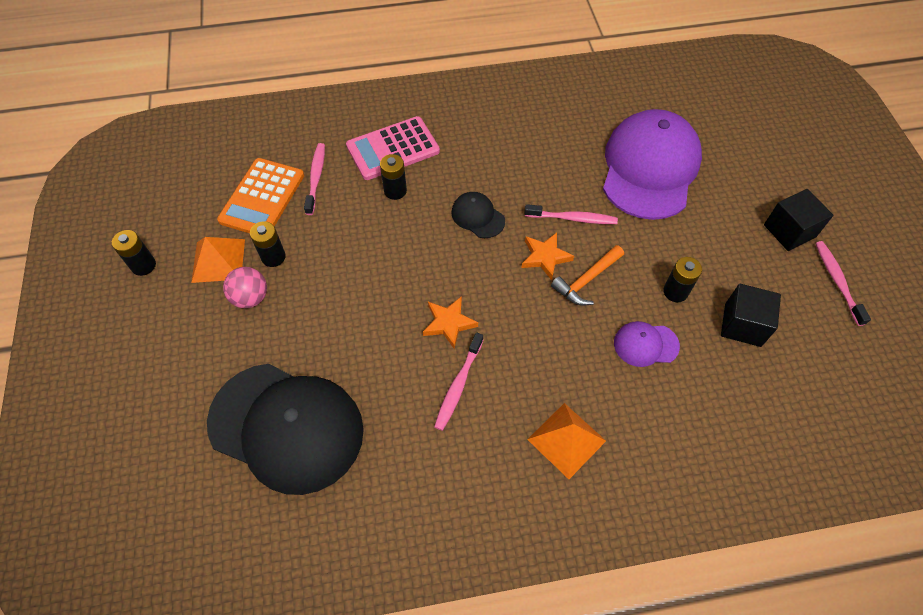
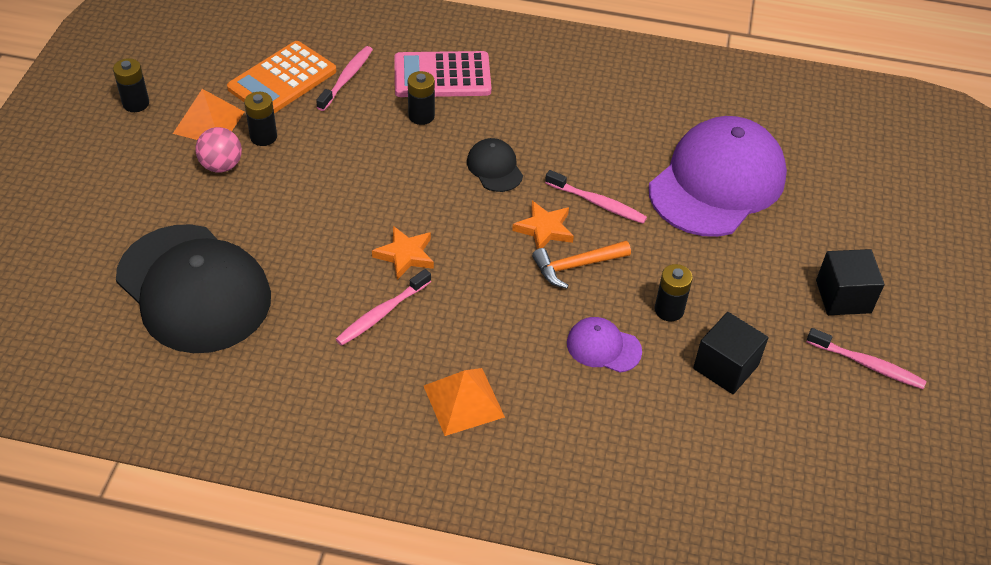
camera: 20 degrees right, 10 degrees down
(837, 281) = (867, 364): pink toothbrush -> pink toothbrush turned 105 degrees clockwise

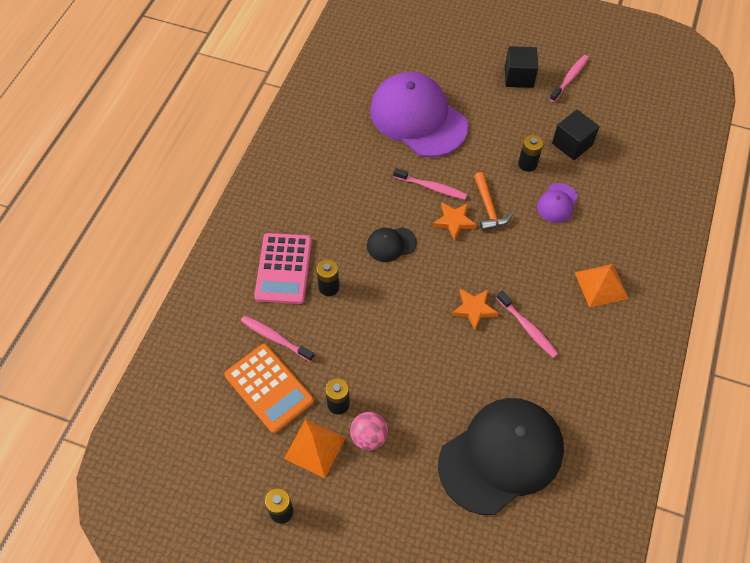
camera: 80 degrees left, 10 degrees up
(597, 203) = (431, 187): pink toothbrush -> pink toothbrush turned 75 degrees clockwise

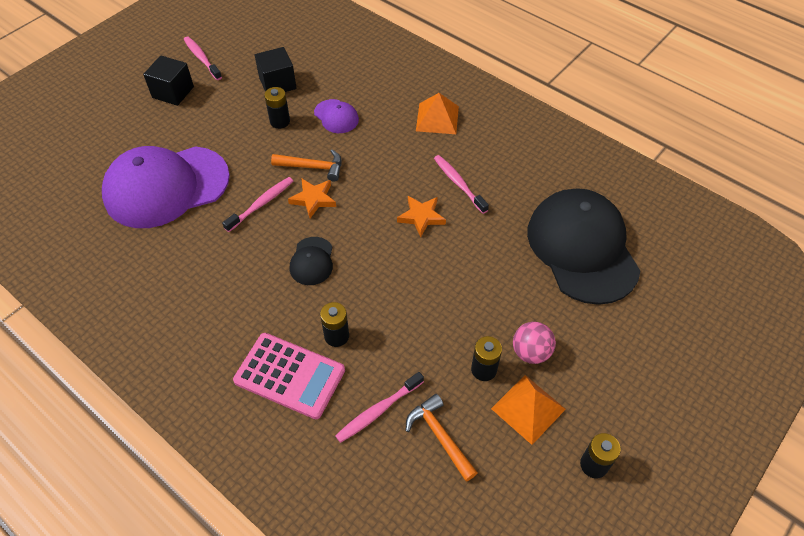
camera: 70 degrees left, 5 degrees down
(269, 388) = (440, 436): orange calculator -> orange hammer
(527, 328) = (458, 183): pink toothbrush -> pink toothbrush turned 105 degrees counterclockwise

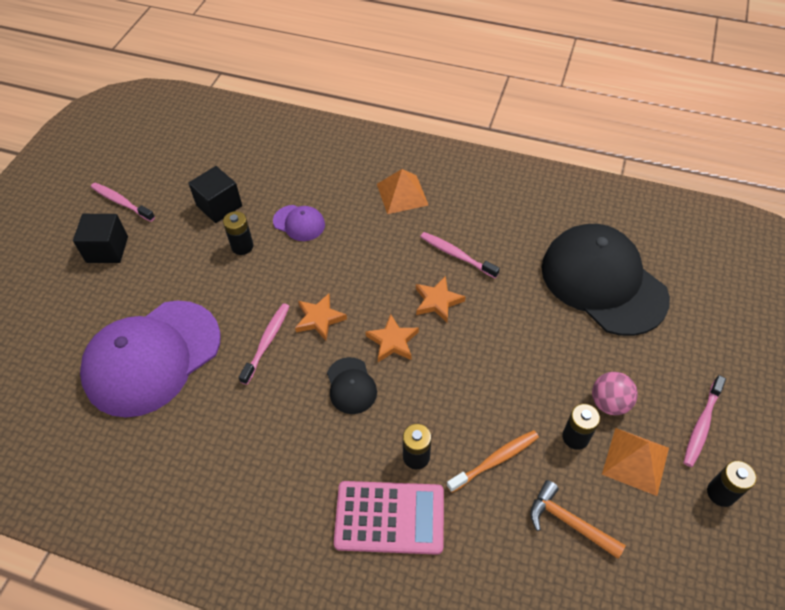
camera: 20 degrees left, 0 degrees up
(312, 167) = (301, 285): orange hammer -> none
(365, 237) = (392, 341): none -> orange star
(378, 411) = (497, 520): pink toothbrush -> pink toothbrush (702, 425)
(402, 363) = (495, 460): none -> orange toothbrush

